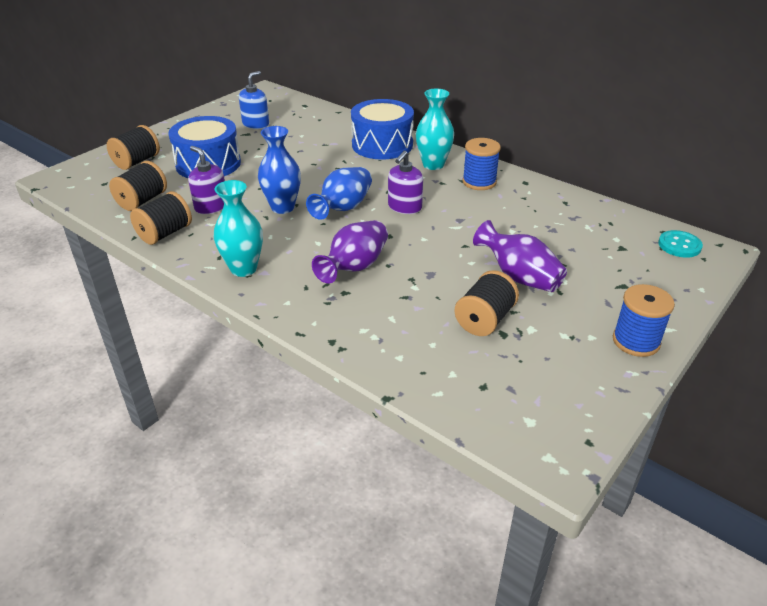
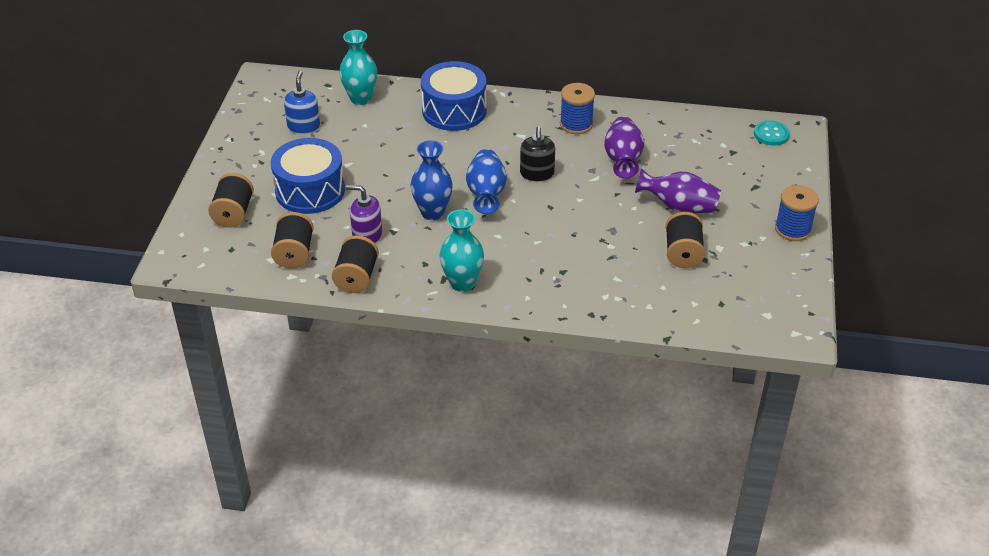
camera: 30 degrees left, 5 degrees up
(354, 267) = (550, 247): purple vase -> purple vase (623, 160)
(404, 207) = (537, 174): purple soap dispenser -> black soap dispenser
(433, 165) = (521, 118): turquoise vase -> turquoise vase (360, 98)

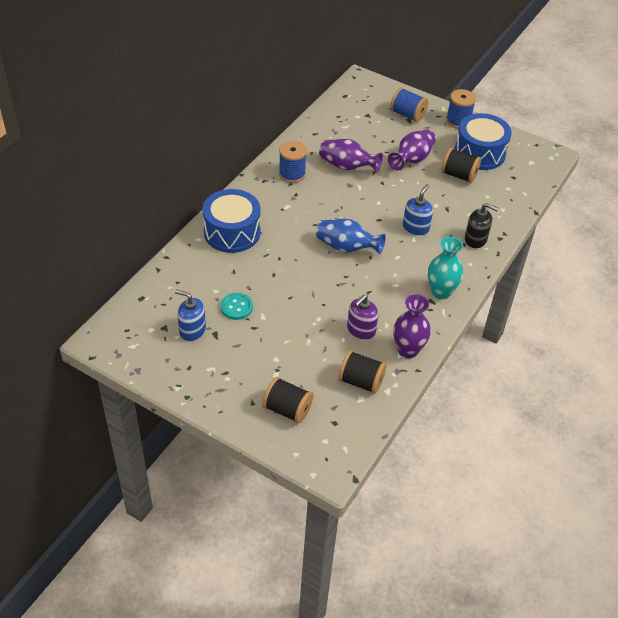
camera: 70 degrees left, 5 degrees up
(310, 190) = (285, 350): blue drum -> blue drum (479, 153)
(356, 277) = (408, 350): black spool -> purple vase
(360, 98) = (177, 282): turquoise vase -> none
(432, 212) = (352, 284): blue vase -> none
(537, 174) = (338, 213): black soap dispenser -> black soap dispenser (475, 239)
(557, 238) = (415, 227): none -> blue soap dispenser
(764, 183) = (407, 114): none -> blue spool
(771, 134) = (359, 92): turquoise button -> turquoise button (236, 307)

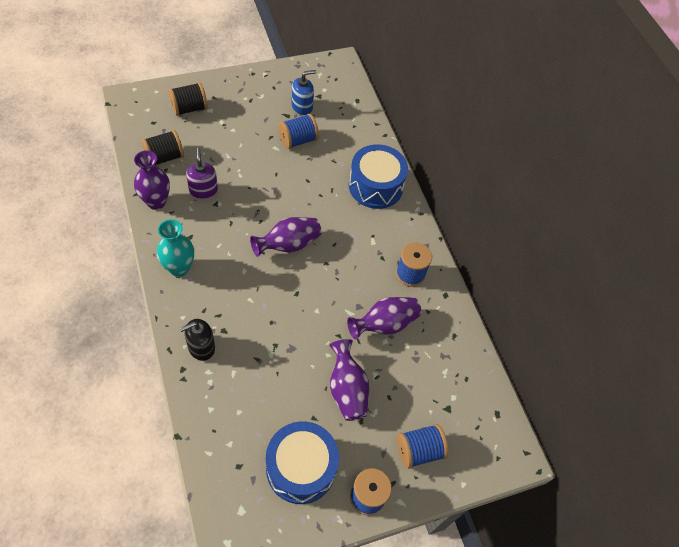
camera: 125 degrees right, 10 degrees up
(236, 307) = (298, 140): turquoise button -> blue spool
(346, 247) = (288, 245): blue vase -> purple vase
(415, 227) = (260, 312): blue soap dispenser -> none
(459, 175) = (288, 413): black spool -> none

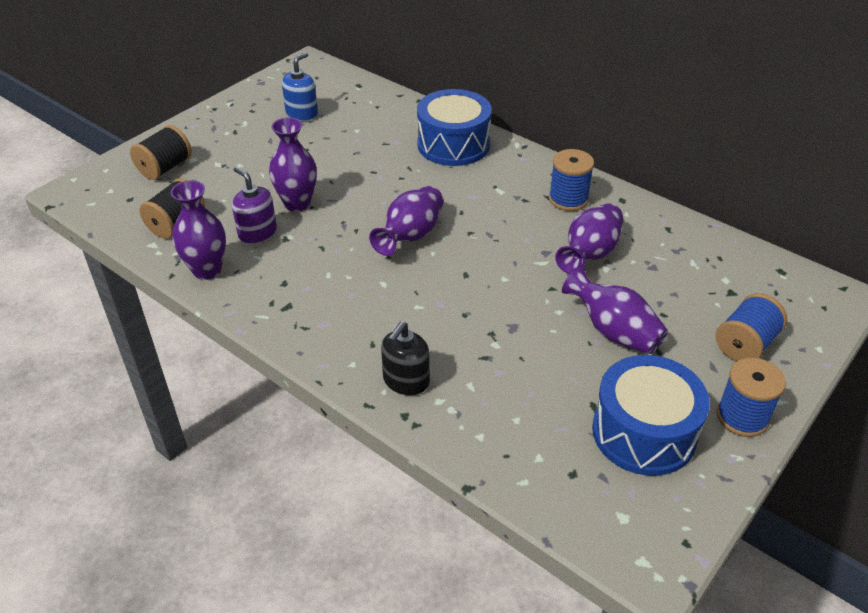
camera: 25 degrees left, 15 degrees down
(179, 268) = (300, 319): turquoise vase -> none
(242, 180) = (297, 203): none -> purple vase
(298, 140) = (326, 142): blue spool -> none

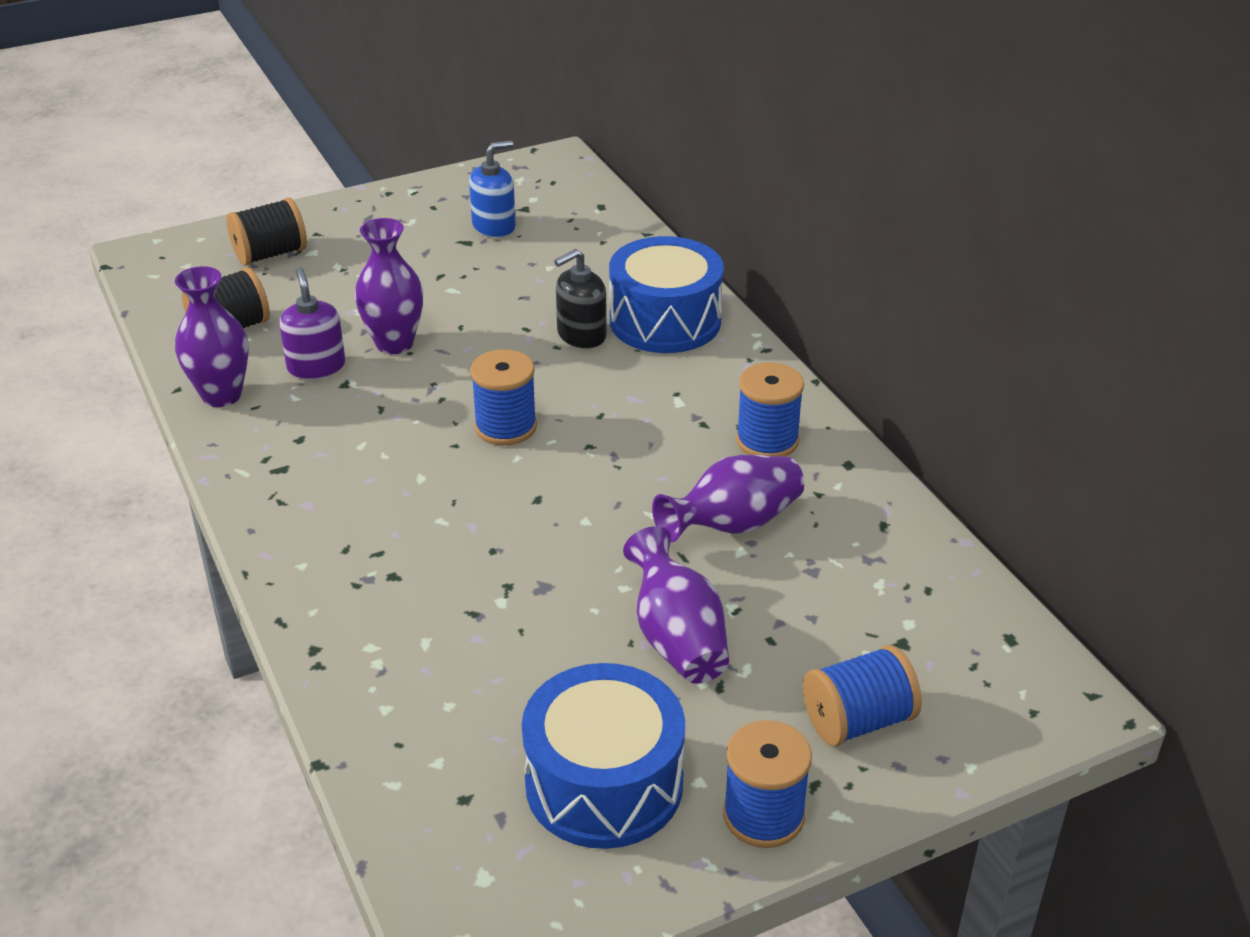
camera: 25 degrees right, 5 degrees down
(406, 381) = (349, 608): black soap dispenser -> black soap dispenser (581, 335)
(410, 236) = (505, 427): purple vase -> blue spool

